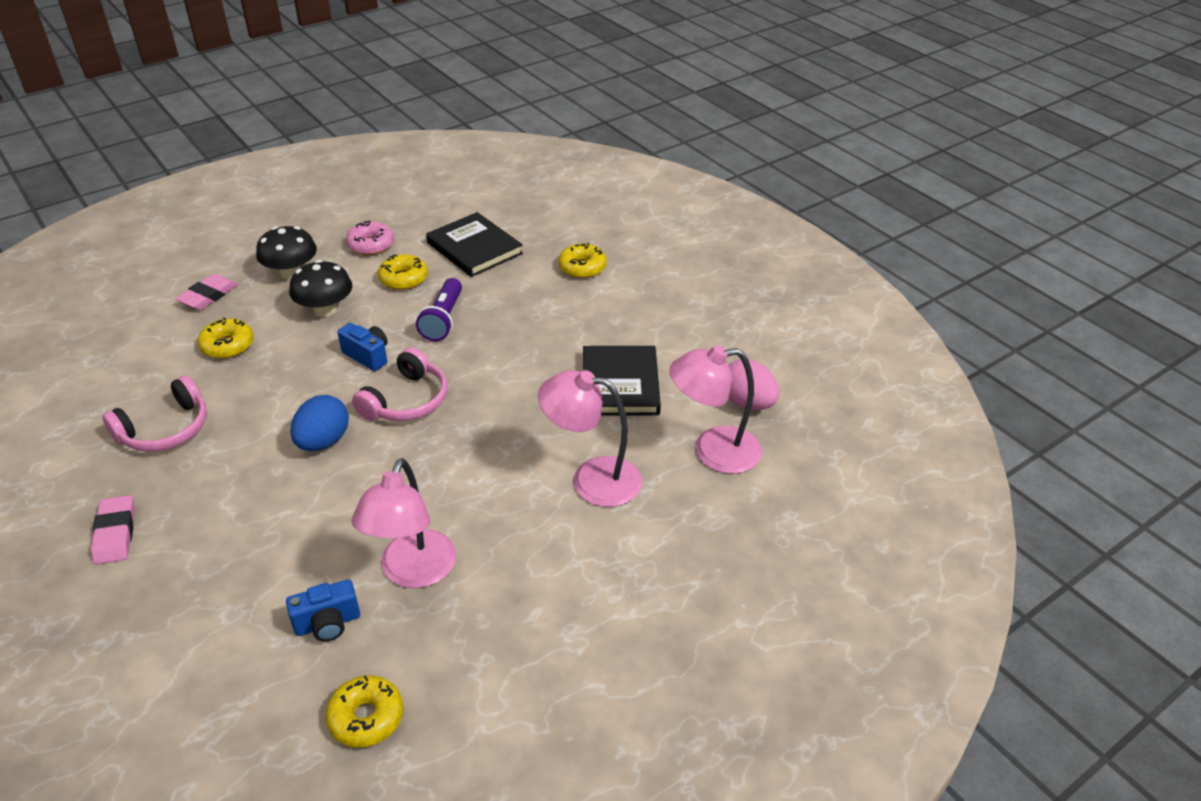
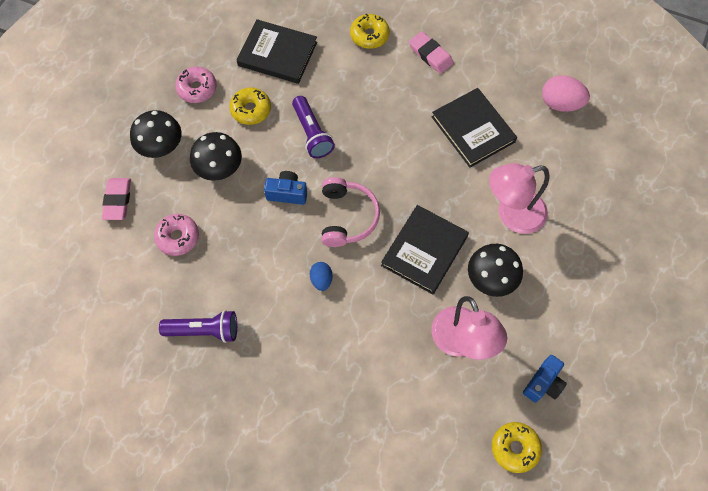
camera: 30 degrees left, 25 degrees up
(115, 533) = (251, 425): pink eraser -> pink eraser (430, 55)
(165, 429) = (204, 330): pink headphones -> purple flashlight
(227, 345) = (178, 237): yellow donut -> pink donut
(323, 441) = (321, 280): blue egg -> blue egg, size x0.59
(327, 623) = (442, 405): blue camera -> blue camera (543, 383)
(458, 466) = (424, 251): none -> black book
(509, 527) = (491, 278): none -> black mushroom
(713, 451) = (566, 154): pink lamp -> none

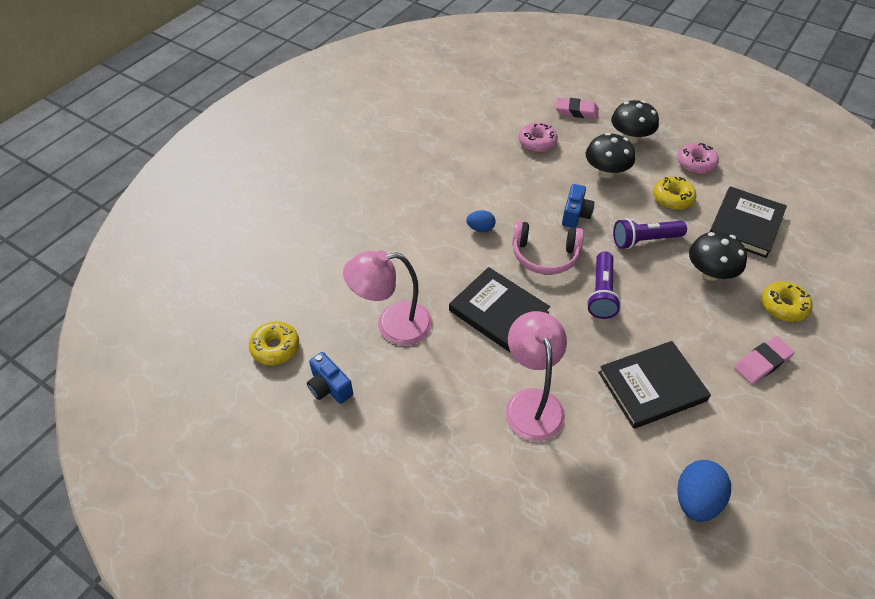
camera: 100 degrees right, 15 degrees down
(204, 330) = (449, 152): purple flashlight -> purple flashlight (601, 293)
(491, 278) = (456, 365): black mushroom -> black mushroom (709, 272)
(560, 104) = (696, 500): pink egg -> blue egg

